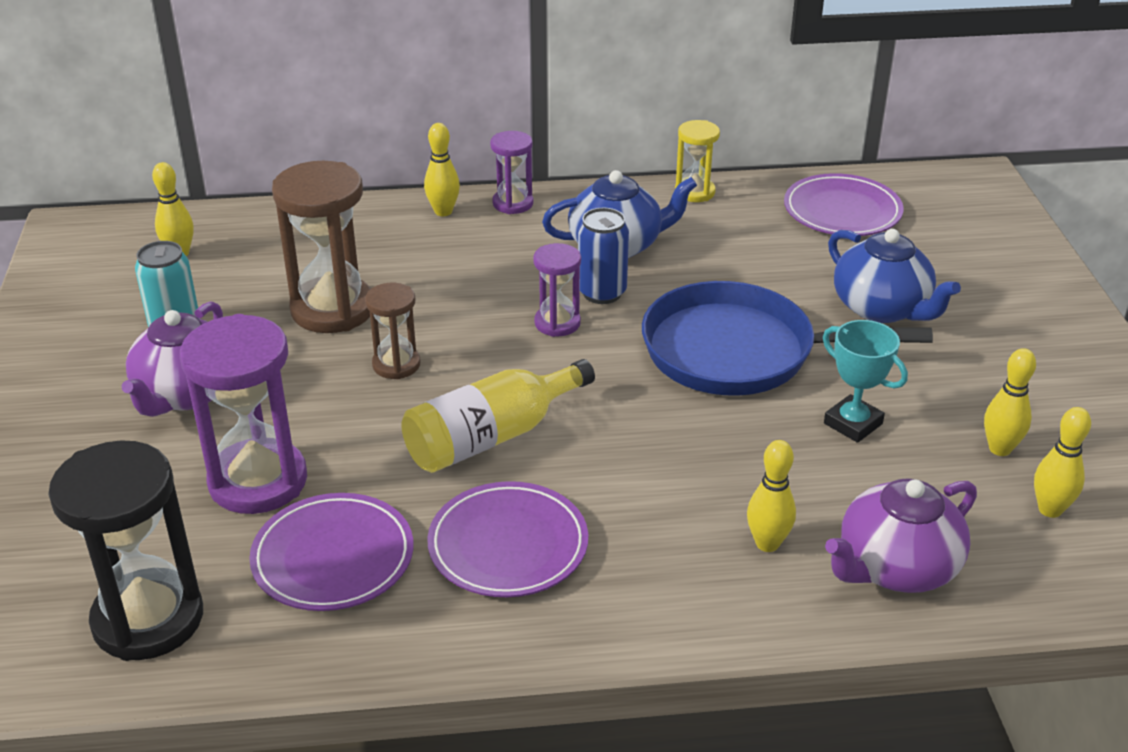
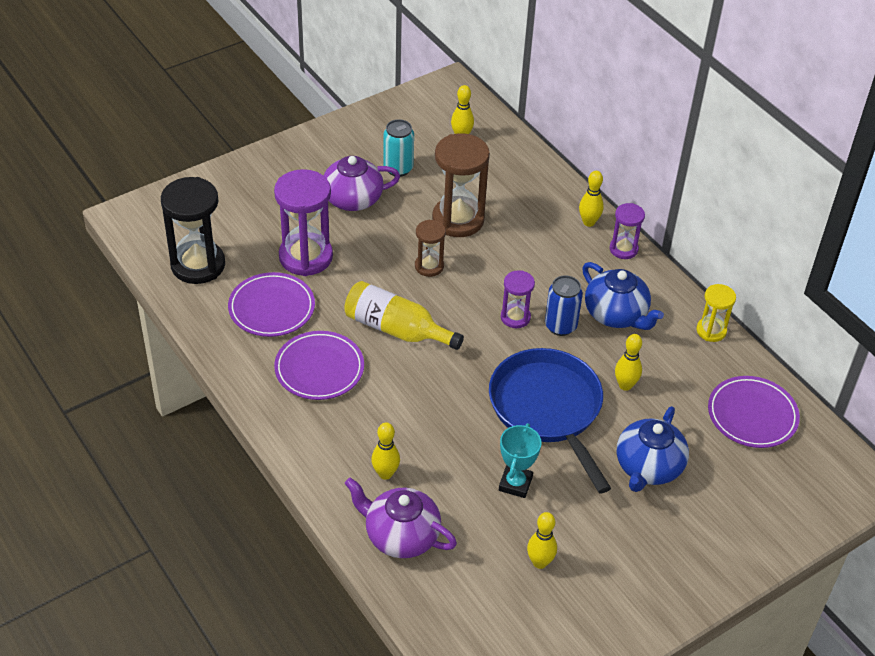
camera: 60 degrees right, 10 degrees up
(1050, 509) = (497, 599): yellow bowling pin -> yellow bowling pin (625, 385)

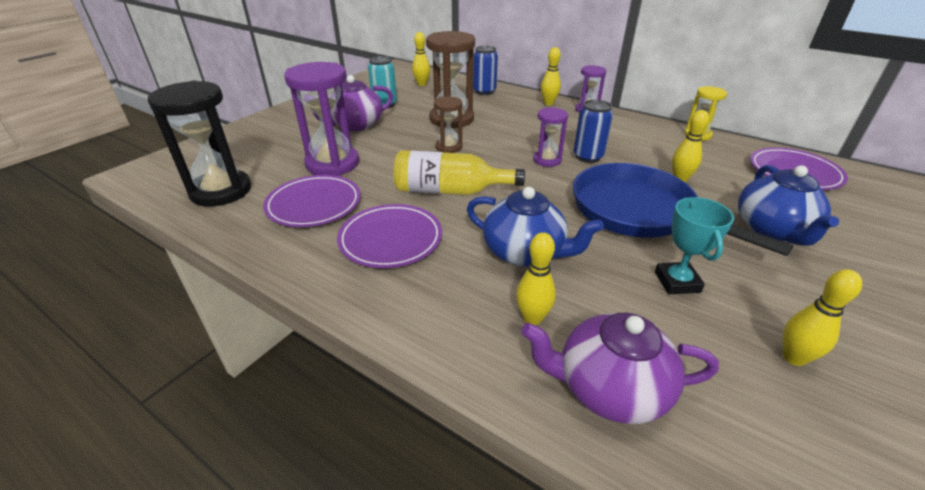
camera: 20 degrees left, 10 degrees down
(528, 175) = (484, 91): none -> blue can
(616, 314) = (622, 141): blue teapot -> blue teapot (525, 252)

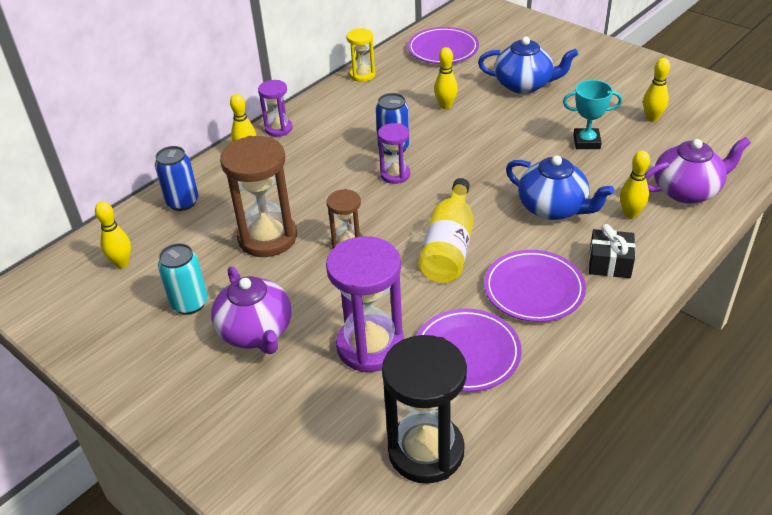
camera: 80 degrees left, 5 degrees up
(433, 295) = (609, 263): none -> black gift
(525, 252) = (553, 208): blue teapot -> blue teapot turned 90 degrees clockwise
(609, 388) = (687, 191): purple teapot -> purple teapot turned 120 degrees counterclockwise
(638, 212) = (496, 139): blue pan -> none

